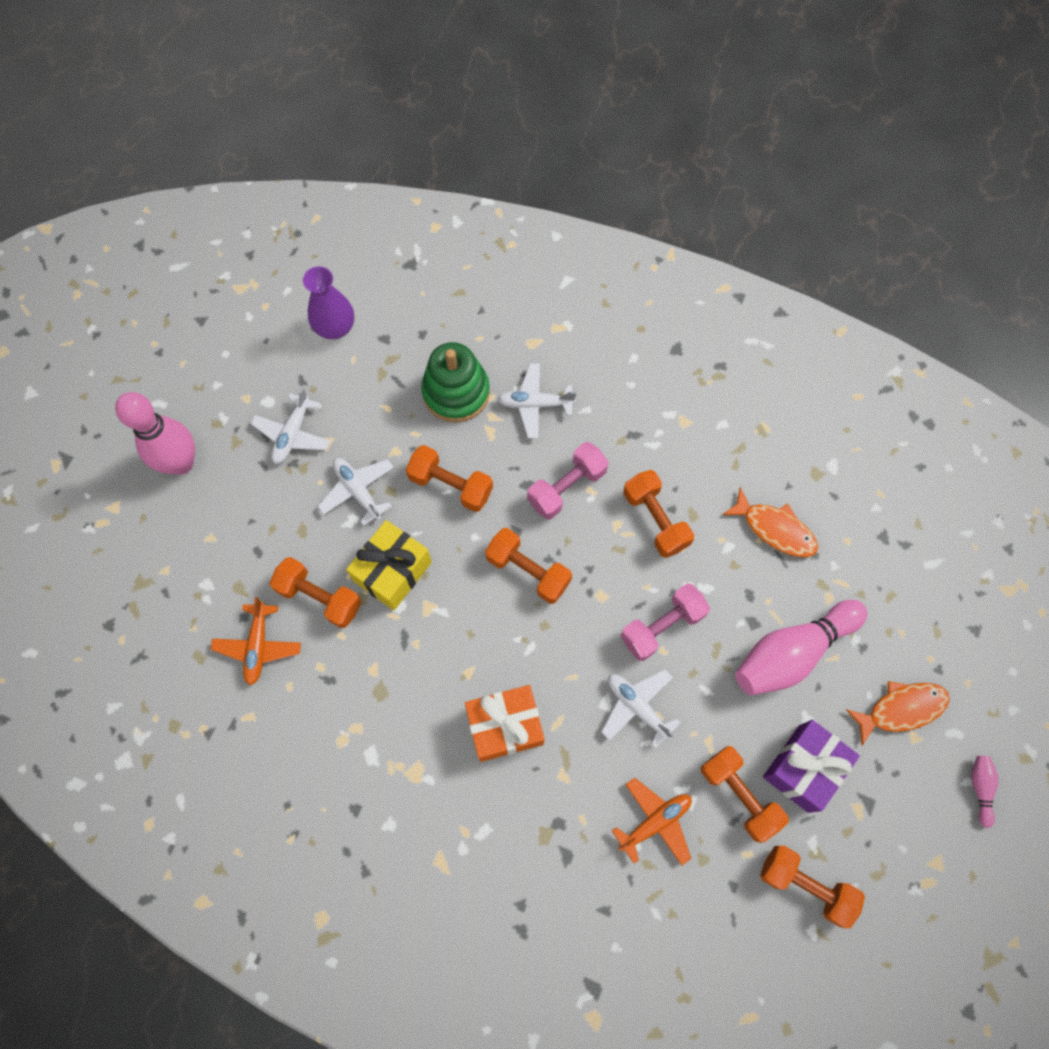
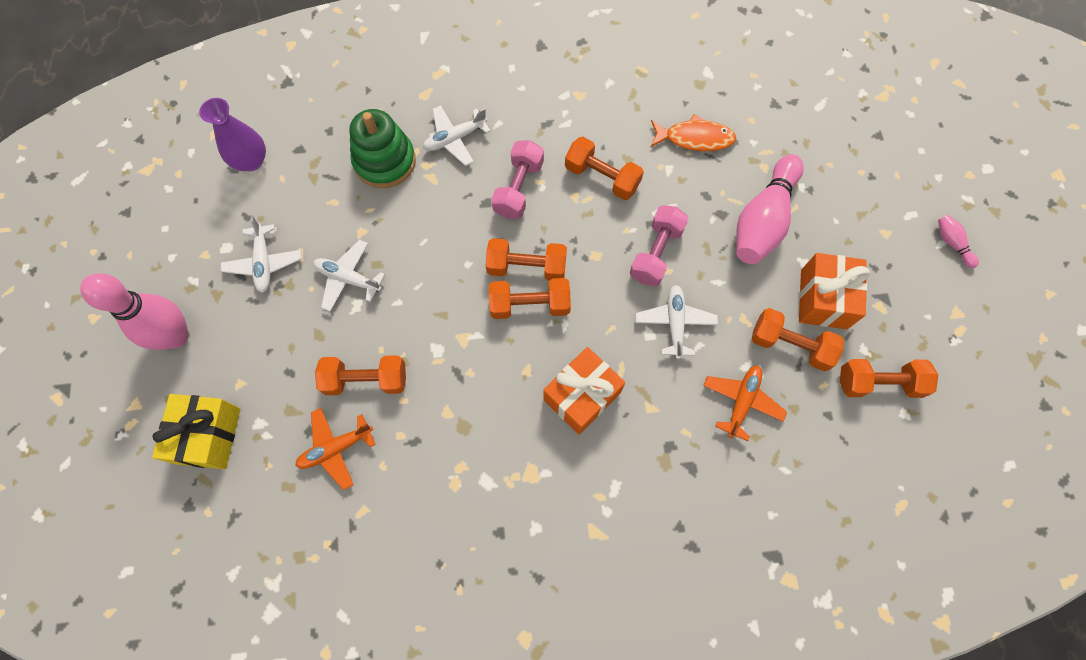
camera: 30 degrees left, 0 degrees up
(258, 646) = (336, 448): orange plane -> orange plane turned 90 degrees clockwise
(393, 571) = (416, 326): yellow gift -> yellow gift (208, 436)
(451, 485) = (424, 234): orange dumbbell -> orange dumbbell (530, 305)
(637, 707) = (675, 323): white plane -> white plane turned 75 degrees clockwise
(803, 768) = (823, 299): purple gift -> orange gift
(901, 709) = (864, 218): orange fish -> none

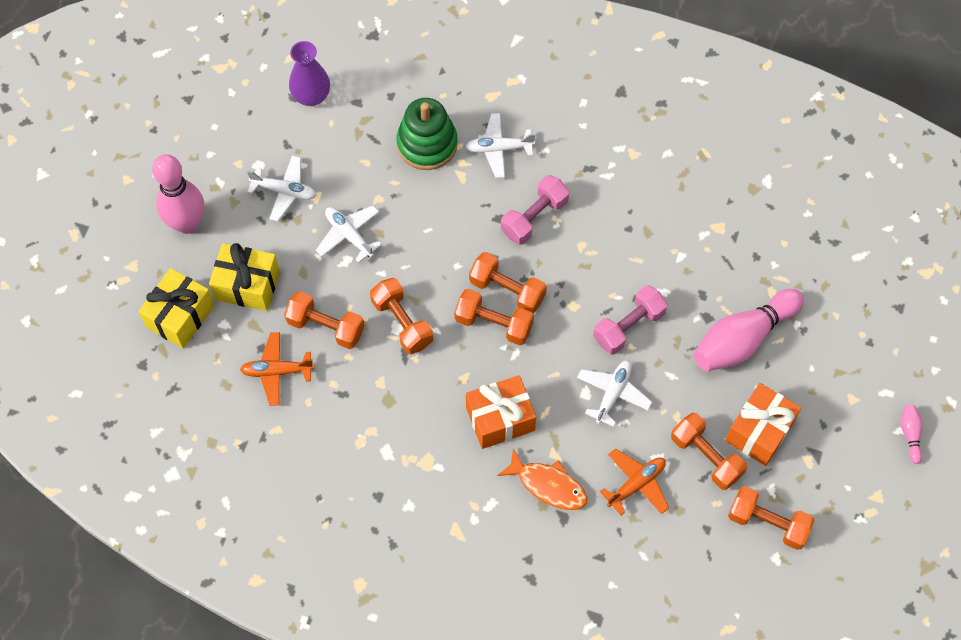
camera: 25 degrees right, 5 degrees down
(264, 263) = (284, 191): white plane -> white plane turned 90 degrees counterclockwise
(266, 373) = (247, 285): none -> yellow gift
(602, 177) = (615, 238): orange dumbbell -> orange dumbbell (402, 322)
(694, 138) = (720, 238): orange fish -> orange fish (548, 485)

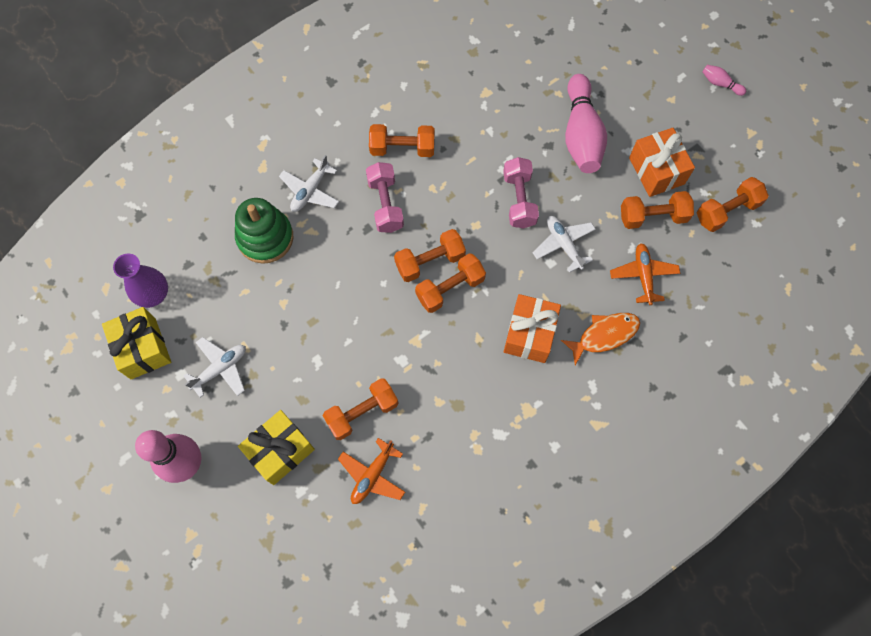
camera: 55 degrees left, 5 degrees up
(180, 316) = (267, 523): yellow gift -> yellow gift (143, 348)
(349, 235) = (297, 344): white plane -> none
(402, 322) = (401, 353): orange dumbbell -> orange dumbbell (402, 148)

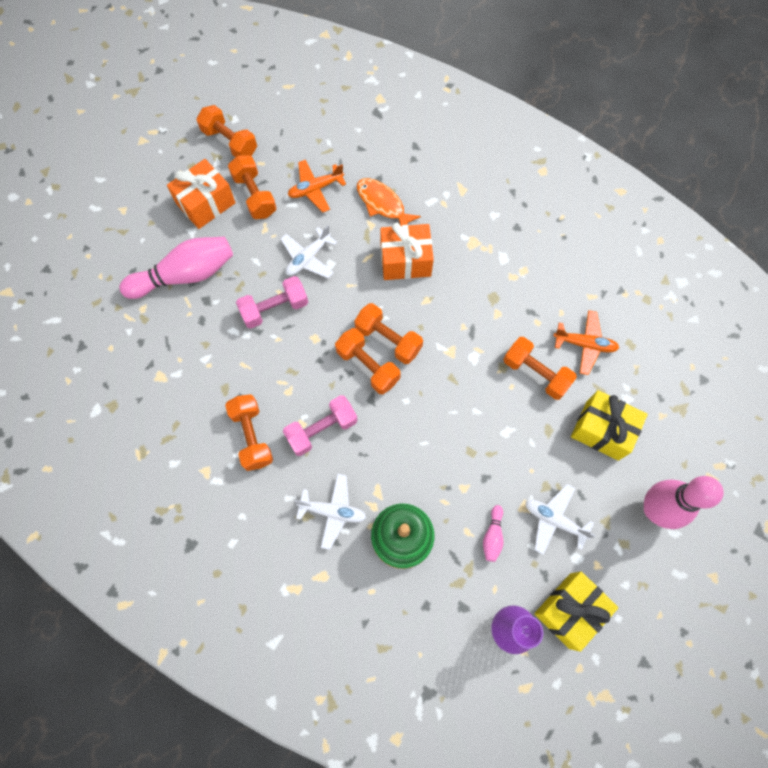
camera: 110 degrees left, 0 degrees up
(720, 83) = (94, 174): pink bowling pin -> pink bowling pin (492, 536)

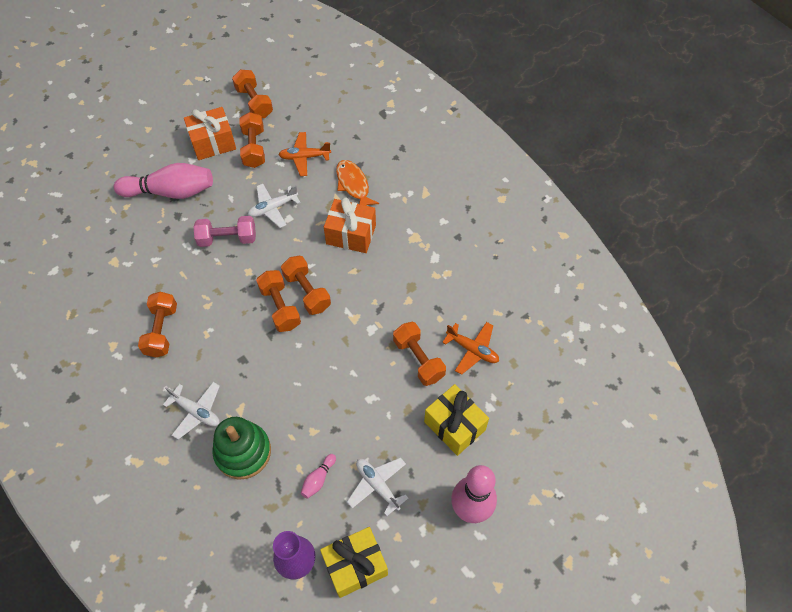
camera: 20 degrees right, 10 degrees down
(322, 429) = (219, 344): pink dumbbell -> none

